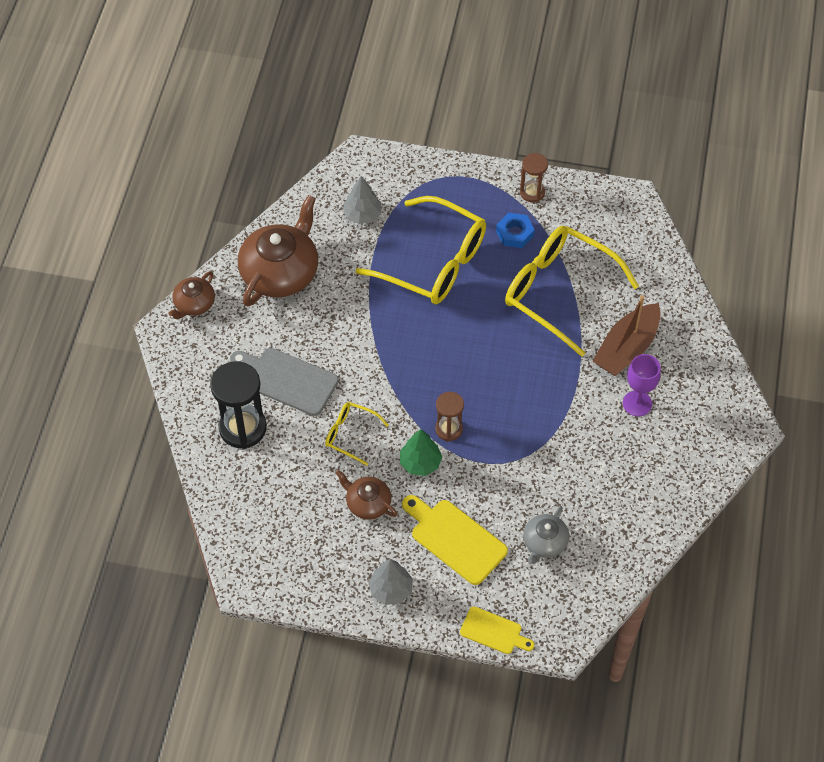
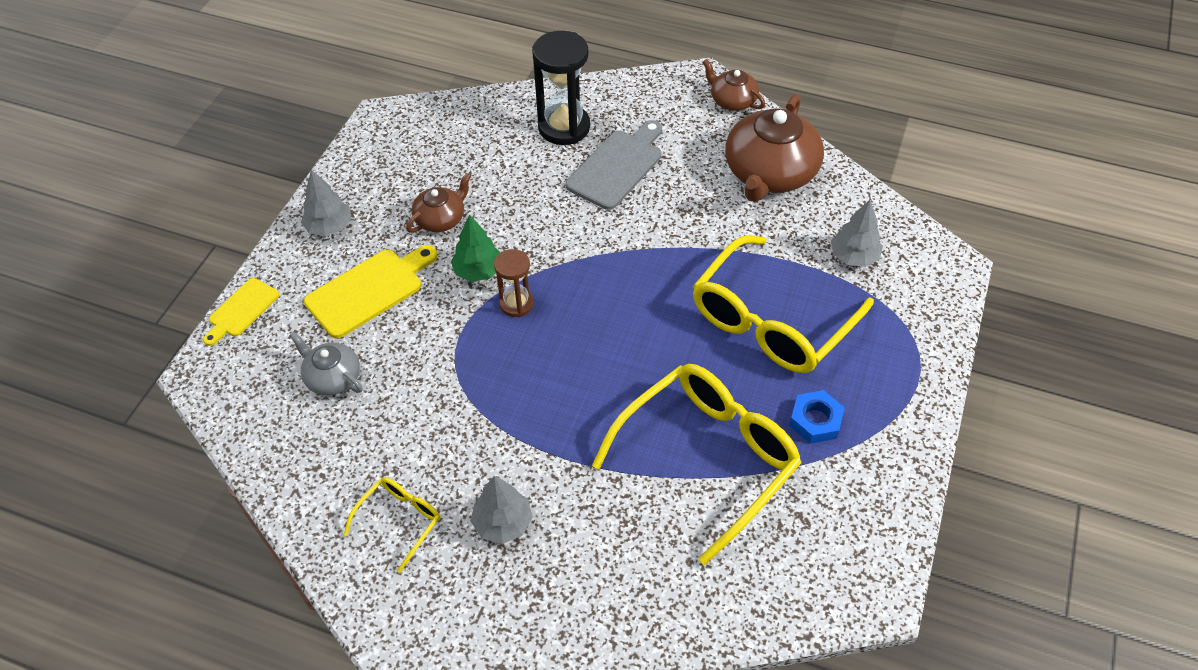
camera: 100 degrees right, 5 degrees down
(281, 272) = (769, 173): brown teapot -> brown teapot turned 75 degrees clockwise
(350, 434) = (533, 213): yellow glasses -> yellow glasses (400, 521)
(532, 192) = (890, 454): brown hourglass -> none
(627, 348) = (597, 528): brown boat -> none
(637, 403) = (503, 523): purple goblet -> grey tree

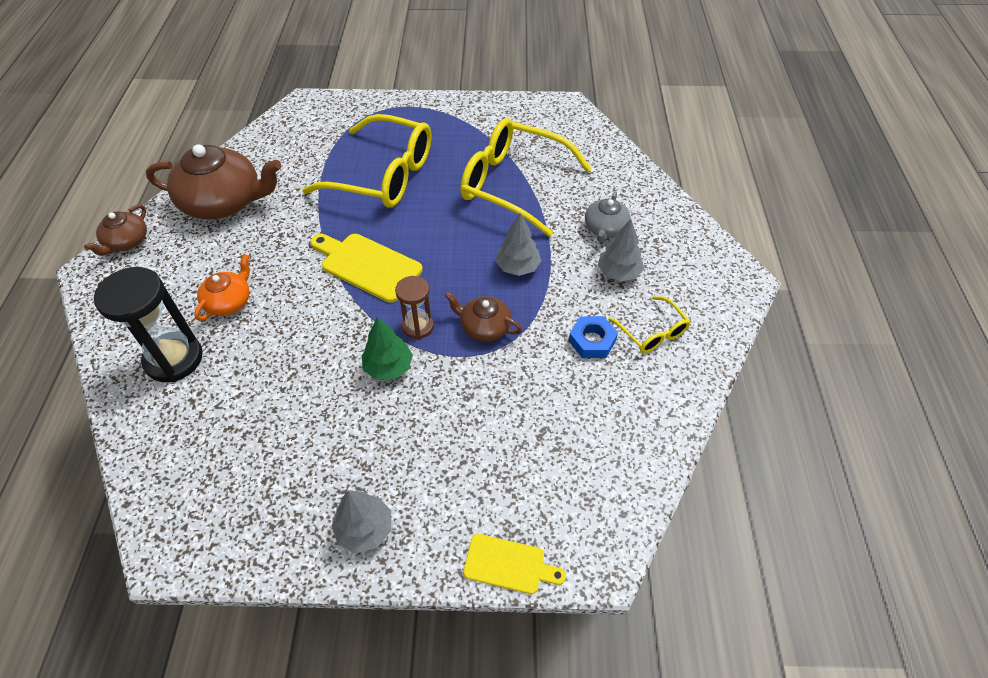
camera: 110 degrees left, 0 degrees up
(332, 377) = (551, 436): grey teapot -> grey teapot (605, 229)
(369, 290) = (441, 449): yellow cutting board -> yellow cutting board (367, 265)
(400, 521) = (652, 332): yellow glasses -> yellow glasses turned 135 degrees counterclockwise
(441, 218) = (328, 423): brown teapot -> brown teapot (484, 327)
(617, 167) = (229, 301): grey cutting board -> orange teapot
(815, 420) = (461, 143): blue nut -> blue nut (592, 341)
(853, 256) = (308, 146): grey tree -> grey tree (517, 267)

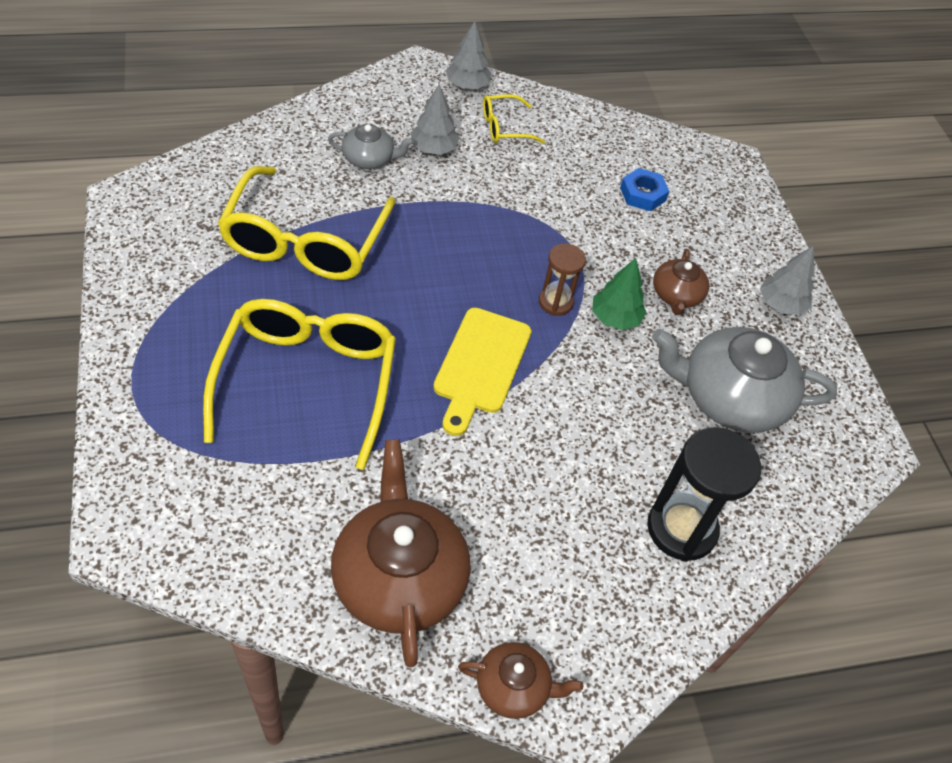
camera: 110 degrees left, 0 degrees up
(229, 301) = (580, 500): orange teapot -> none
(273, 436) = (730, 397): none -> grey teapot
(484, 327) = (538, 247): brown teapot -> brown teapot (676, 295)
(508, 565) = (762, 211): yellow cutting board -> none
(517, 267) = (446, 227): grey tree -> grey tree (467, 85)
(592, 341) = (528, 167): blue nut -> blue nut (642, 194)
(652, 332) = (504, 127): yellow glasses -> yellow glasses turned 150 degrees counterclockwise

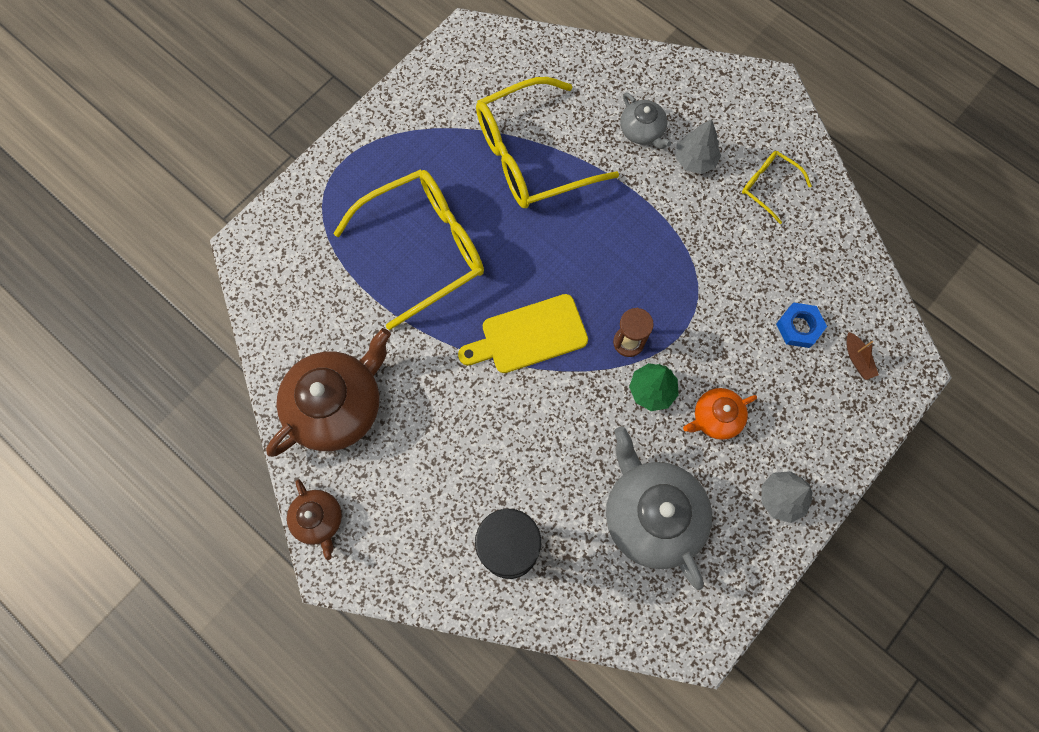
camera: 60 degrees right, 20 degrees up
(467, 85) = (786, 130): grey tree -> none
(676, 295) = (715, 417): brown teapot -> orange teapot
(699, 183) = (857, 359): none -> brown boat

